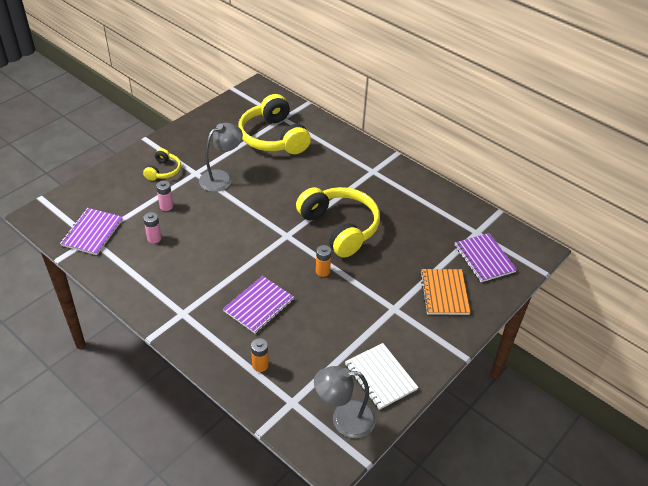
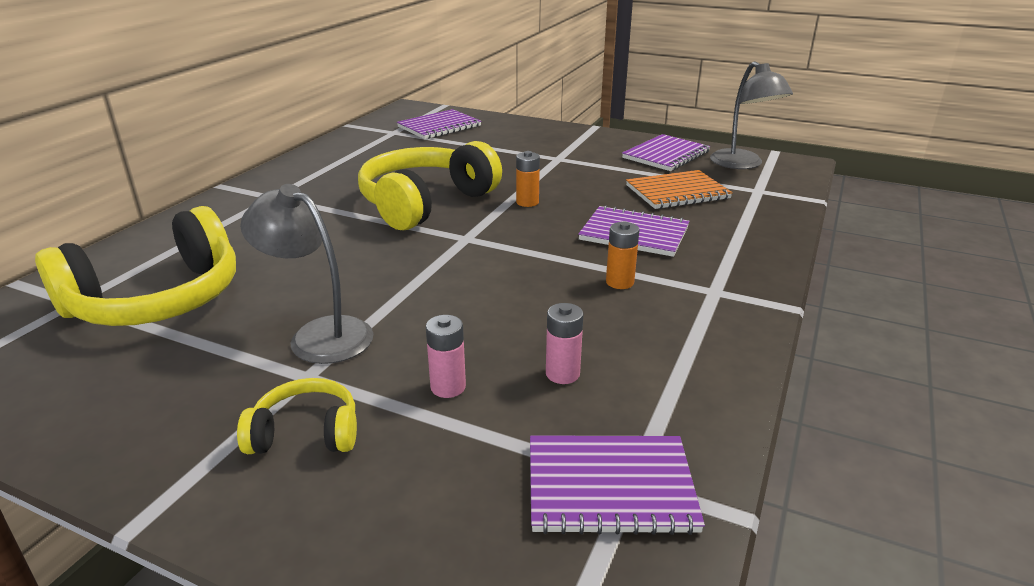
camera: 105 degrees left, 15 degrees down
(260, 365) = (732, 215): orange battery -> orange battery (619, 282)
(380, 377) = (666, 155): white notebook -> purple notebook
(444, 293) = (511, 139): orange notebook -> orange notebook (677, 192)

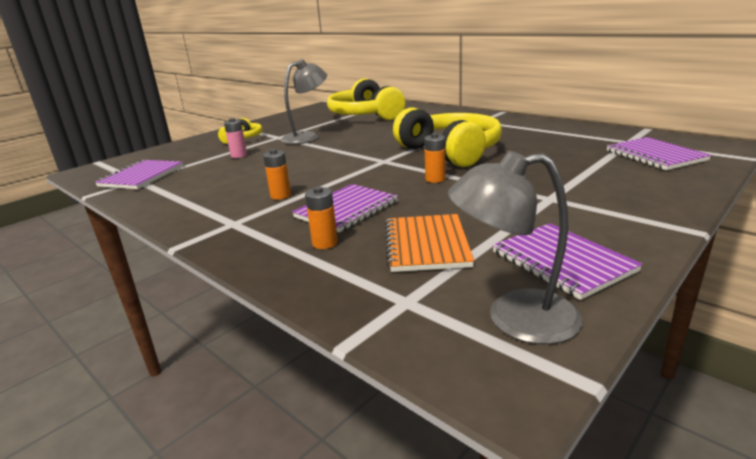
camera: 110 degrees right, 5 degrees down
(562, 374) = (216, 174): pink battery -> none
(711, 230) = (325, 243): none -> orange battery

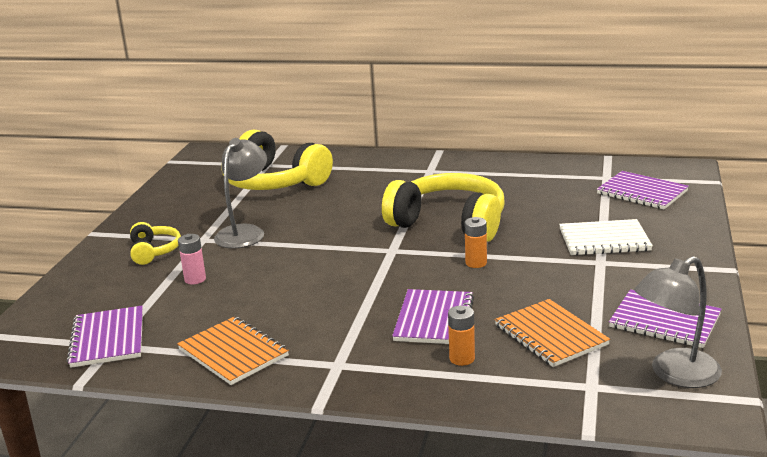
camera: 30 degrees left, 0 degrees up
(187, 199) = (233, 353): none -> orange notebook
(280, 195) = (339, 321): orange battery -> none
(574, 183) = (604, 240): none -> white notebook

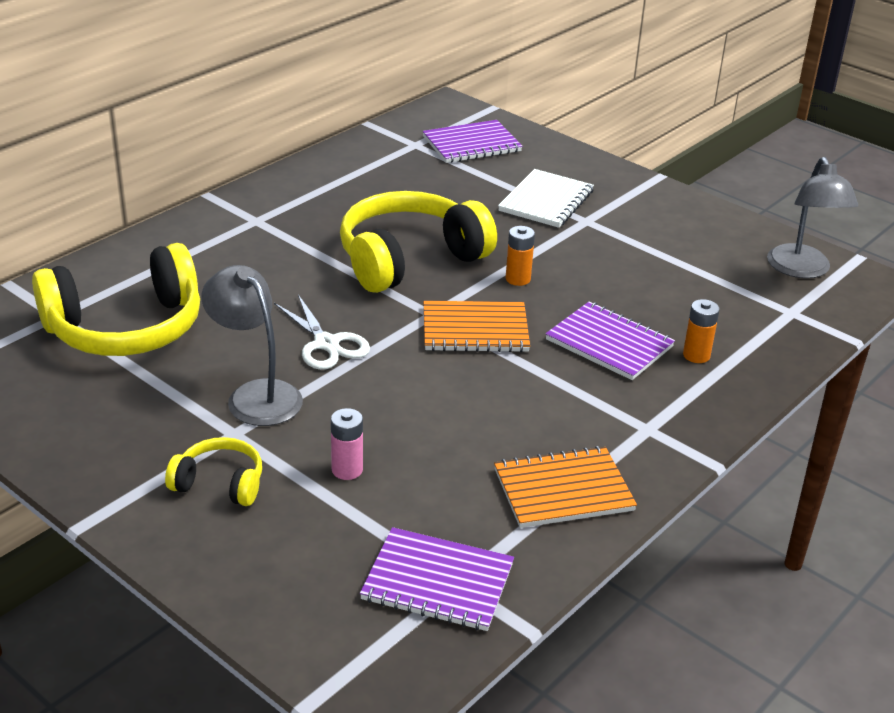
camera: 65 degrees left, 10 degrees up
(318, 232) = (326, 344): none -> white scissors
(550, 335) = (694, 296): orange notebook -> orange notebook (475, 329)
(664, 321) = (718, 238): purple notebook -> none

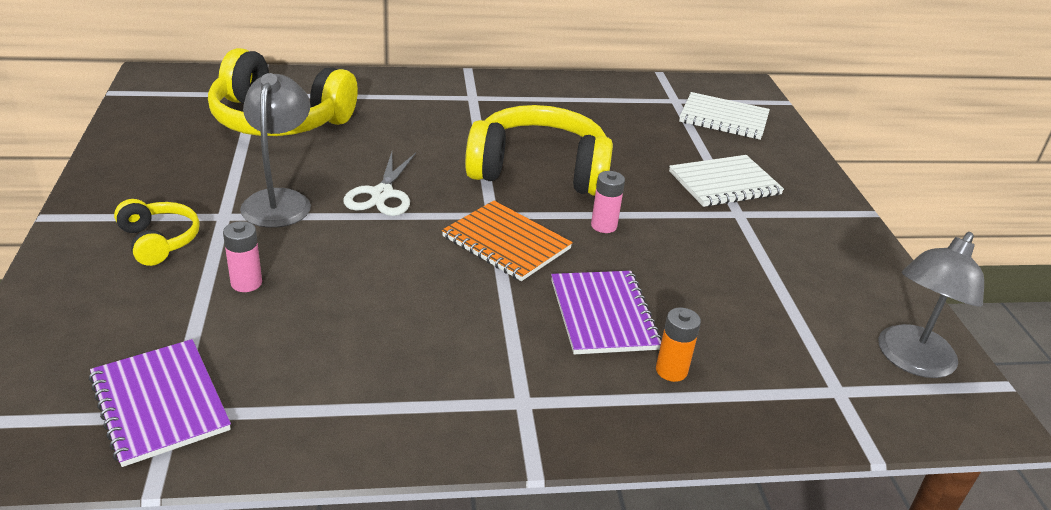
camera: 40 degrees right, 0 degrees up
(471, 144) = (724, 118): purple notebook -> white notebook
(518, 279) = (604, 226): orange battery -> pink battery
(563, 490) = (368, 402): orange notebook -> none

